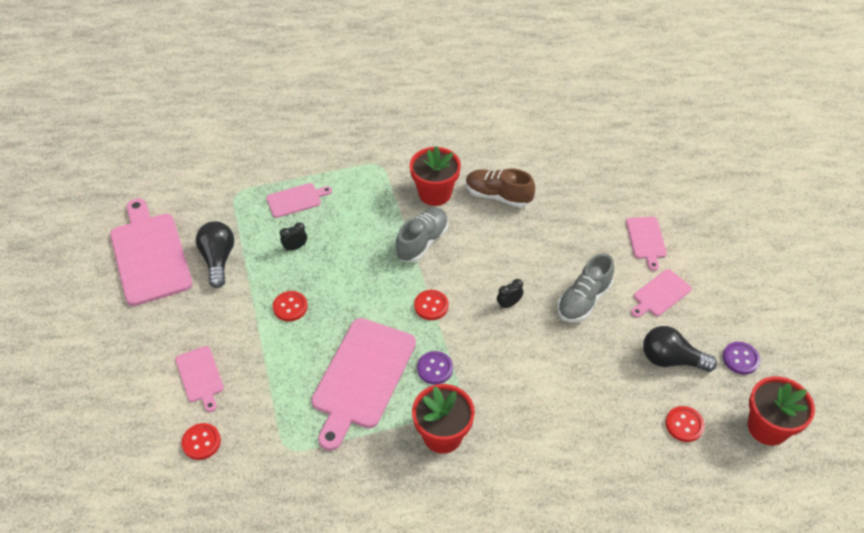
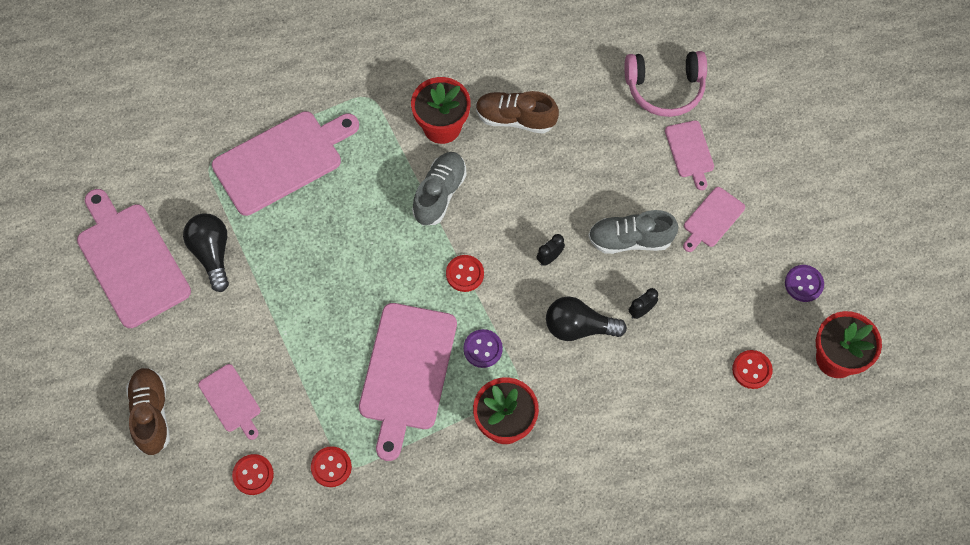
camera: 10 degrees left, 15 degrees up
(127, 377) = (151, 414): none -> brown shoe
(290, 307) = (309, 301): red button -> red button (331, 467)
(295, 247) = (296, 224): black clock -> black clock (641, 311)
(296, 200) = (282, 161): pink cutting board -> pink cutting board, size x1.97
(583, 300) = (630, 240): grey shoe -> grey shoe turned 60 degrees clockwise
(630, 191) = (665, 89): none -> pink headphones
(671, 359) = (731, 297): black light bulb -> black light bulb (579, 327)

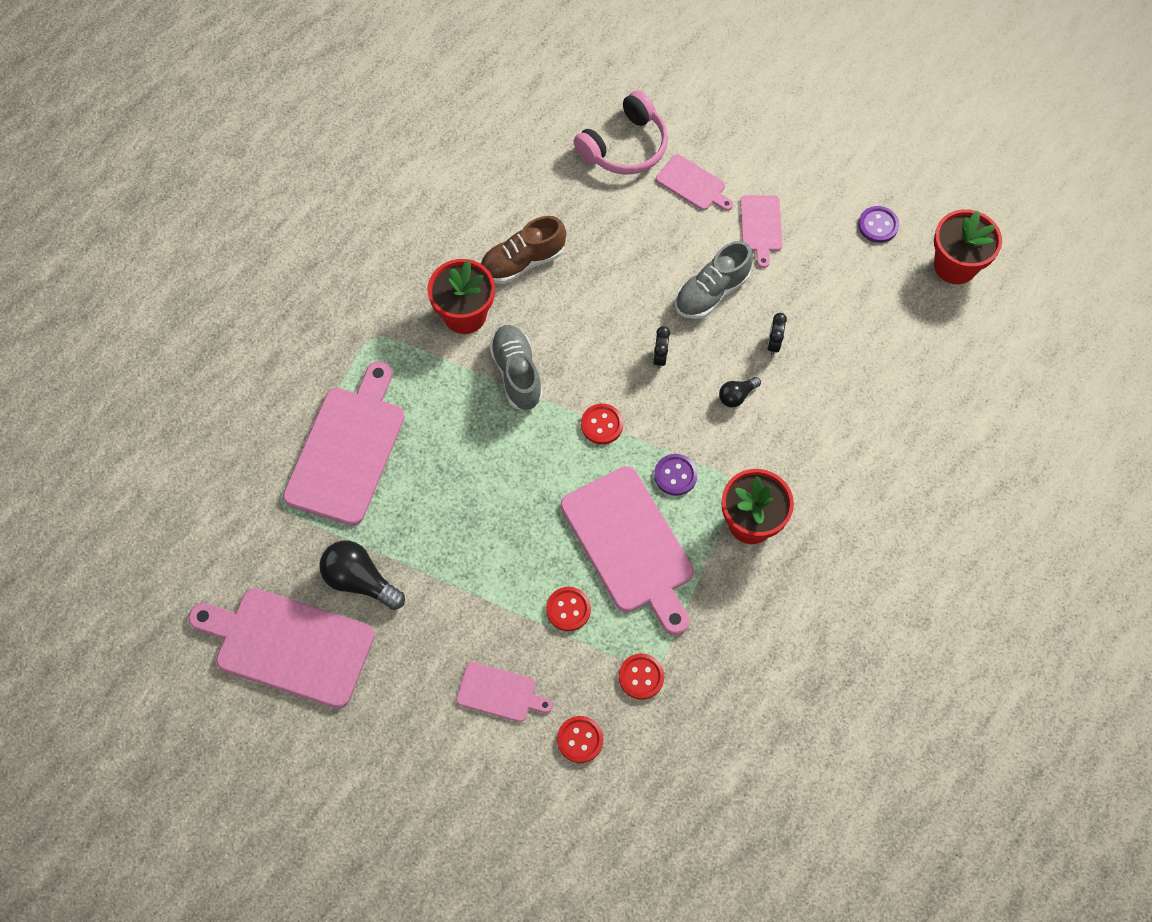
camera: 40 degrees left, 0 degrees up
(151, 414) = (439, 764): brown shoe -> none
(579, 327) = (736, 396): black light bulb -> black light bulb, size x0.55
(751, 370) = (901, 324): red button -> red button (568, 609)

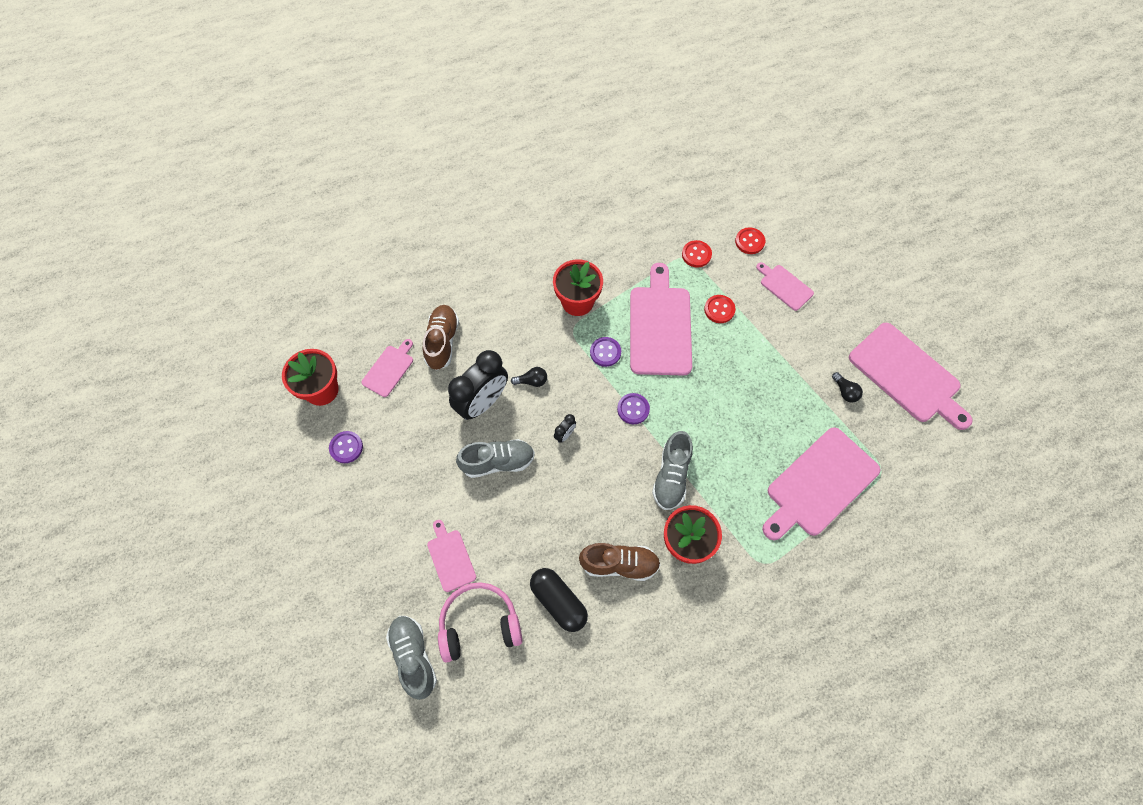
camera: 150 degrees left, 0 degrees up
(360, 580) = (845, 391): black light bulb -> black light bulb, size x0.55
(562, 201) = (558, 601): none -> black capsule
(602, 425) = (633, 409): red button -> purple button
(665, 94) = (414, 657): none -> grey shoe
(760, 226) = (427, 493): pink cutting board -> pink cutting board (389, 369)
(773, 343) = (482, 402): black clock -> black clock, size x2.40
(871, 386) = (442, 342): none -> brown shoe

